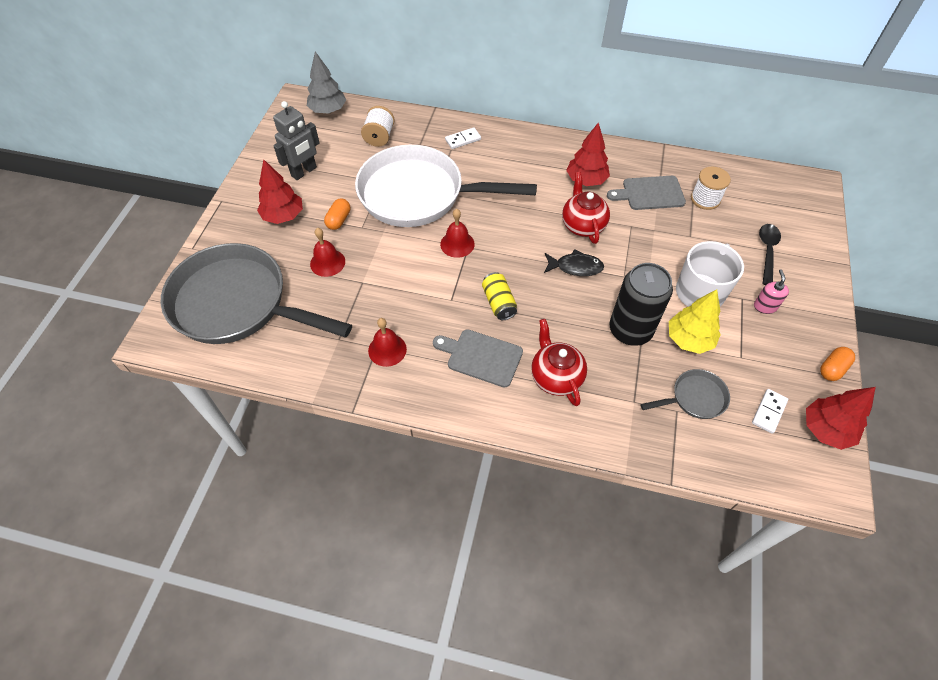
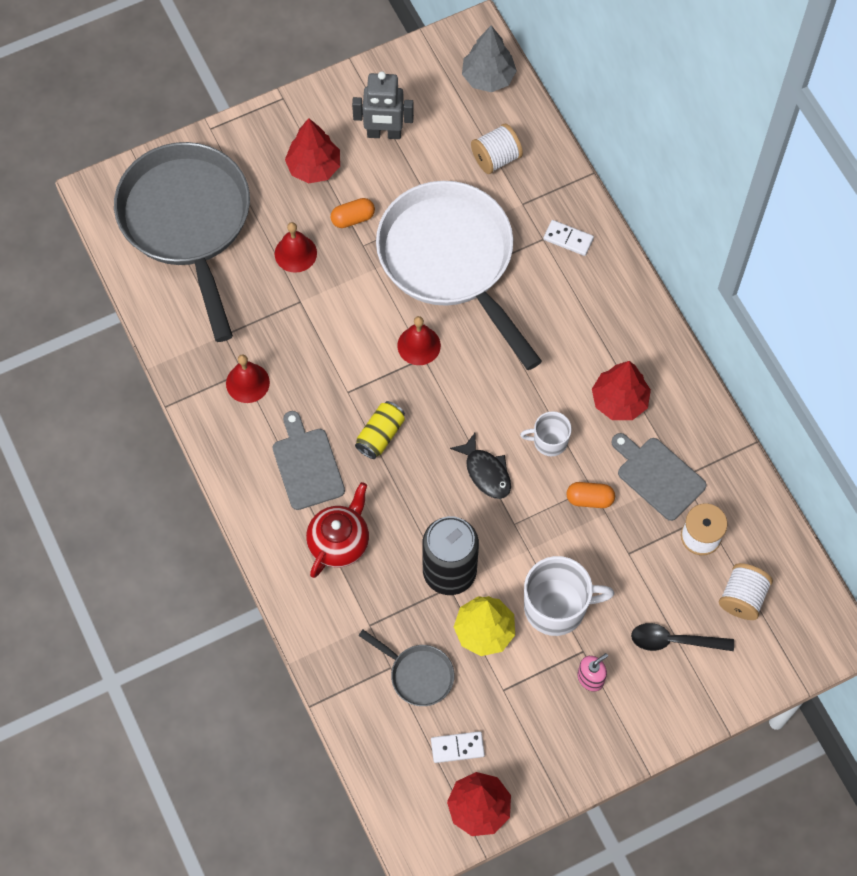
camera: 50 degrees right, 10 degrees up
(582, 225) = (549, 441): red teapot -> white mug
(760, 206) = (742, 598): none -> white spool
(767, 252) = (674, 641): black spoon -> black spoon turned 150 degrees counterclockwise
(832, 369) = (561, 780): orange capsule -> orange capsule (589, 499)

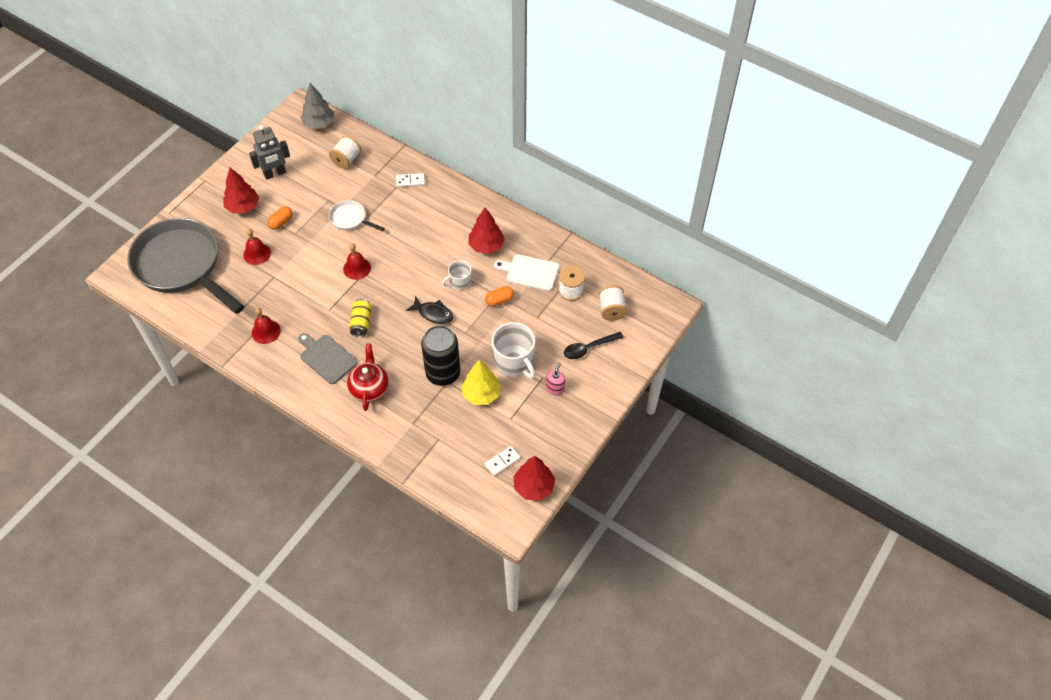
camera: 30 degrees left, 10 degrees down
(418, 674) = (456, 435): grey pan -> none
(450, 260) = (350, 219): white pan -> white pan, size x0.42
(556, 607) = (514, 362): white mug -> white mug turned 90 degrees clockwise
(658, 476) = (529, 272): grey cutting board -> white cutting board

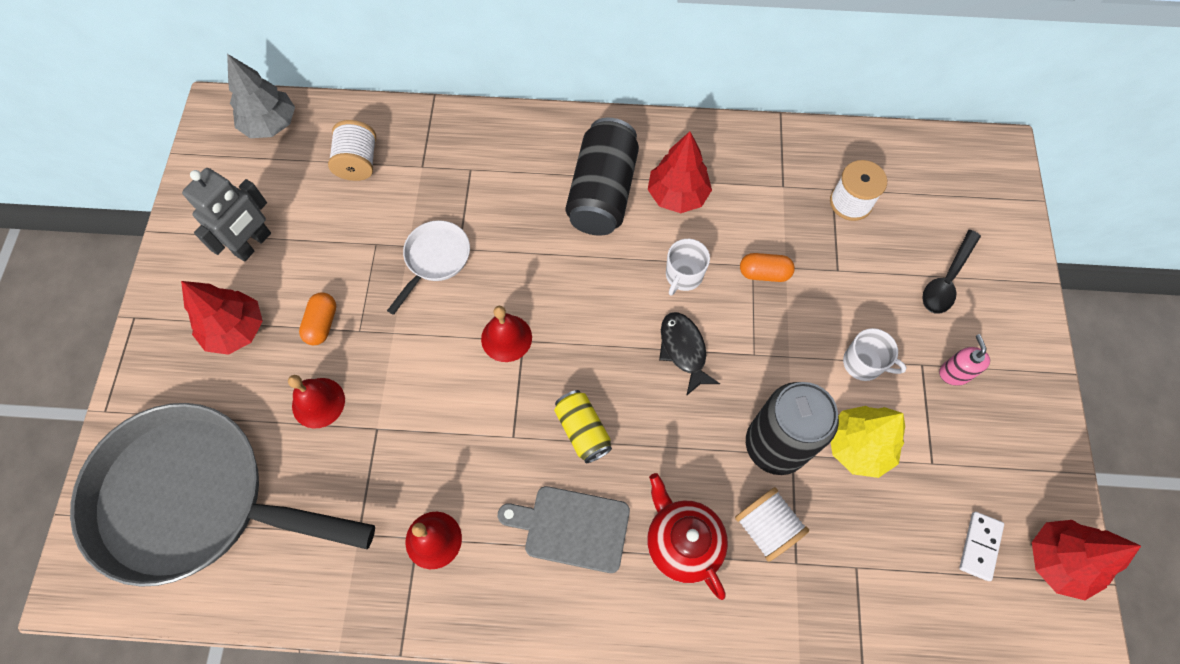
camera: 30 degrees left, 10 degrees up
(350, 219) = (435, 259): white pan -> white pan turned 120 degrees clockwise
(410, 181) = (485, 149): white domino -> none
(433, 314) = (683, 350): black fish -> black fish turned 105 degrees counterclockwise
(451, 227) = (602, 192): none -> black can
(499, 300) = (764, 273): orange capsule -> orange capsule turned 60 degrees clockwise
(514, 362) = (863, 363): white mug -> white mug, size x0.57
(529, 272) = (771, 205): white cutting board -> none
(611, 310) = (928, 202): white spool -> white spool (766, 527)

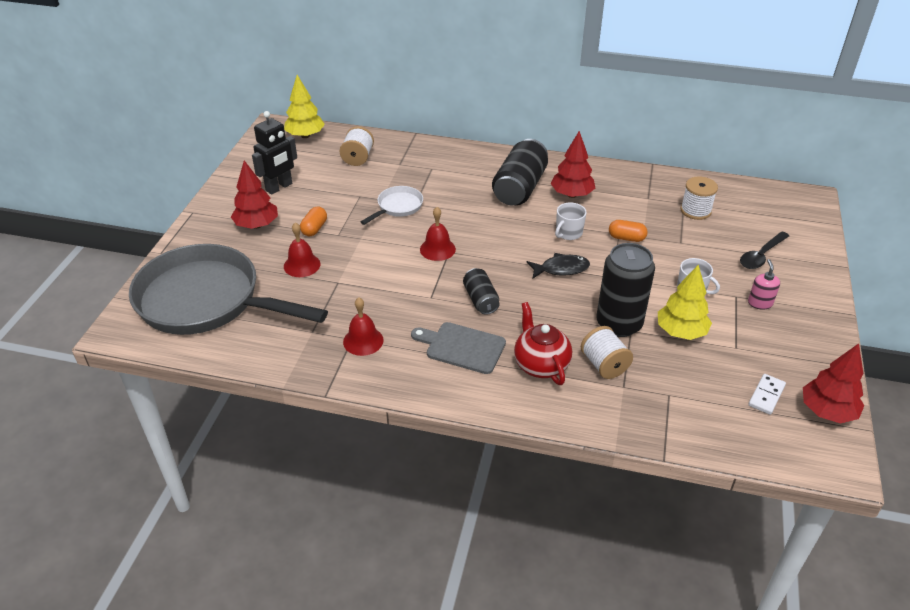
camera: 10 degrees right, 25 degrees down
(253, 244) = (279, 187): grey robot -> black robot
(270, 125) = (305, 135): grey tree -> yellow tree
(582, 430) = (480, 300): yellow can -> black can
(683, 350) = (561, 269): black fish -> black fish turned 90 degrees clockwise

